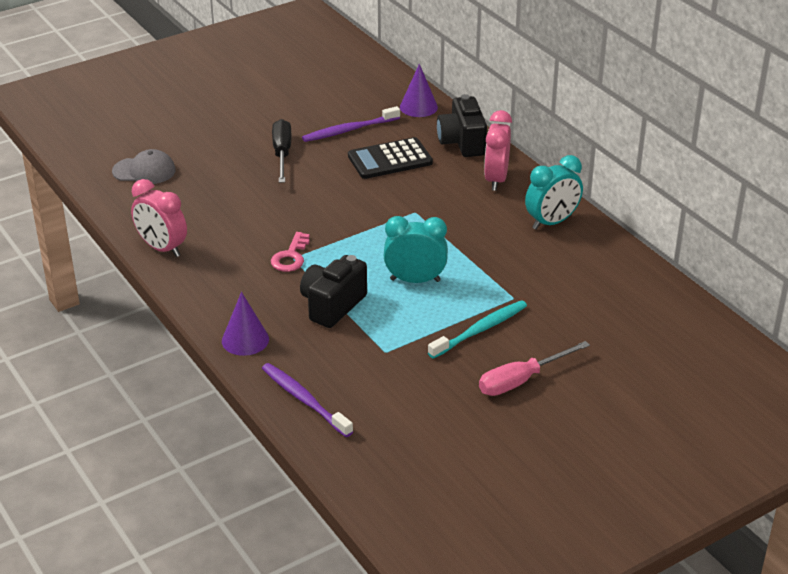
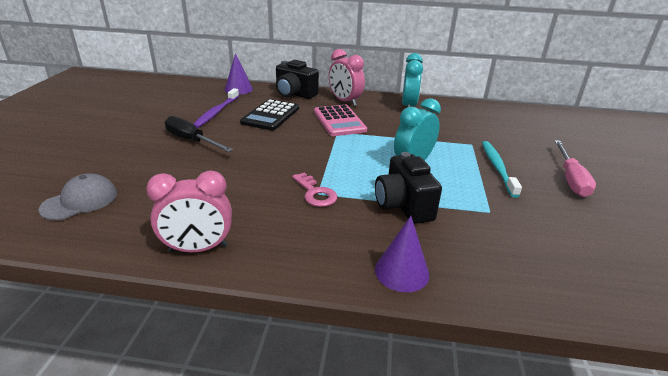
camera: 50 degrees left, 5 degrees down
(304, 400) = (529, 283): purple toothbrush -> none
(440, 201) = (339, 121): none -> pink calculator

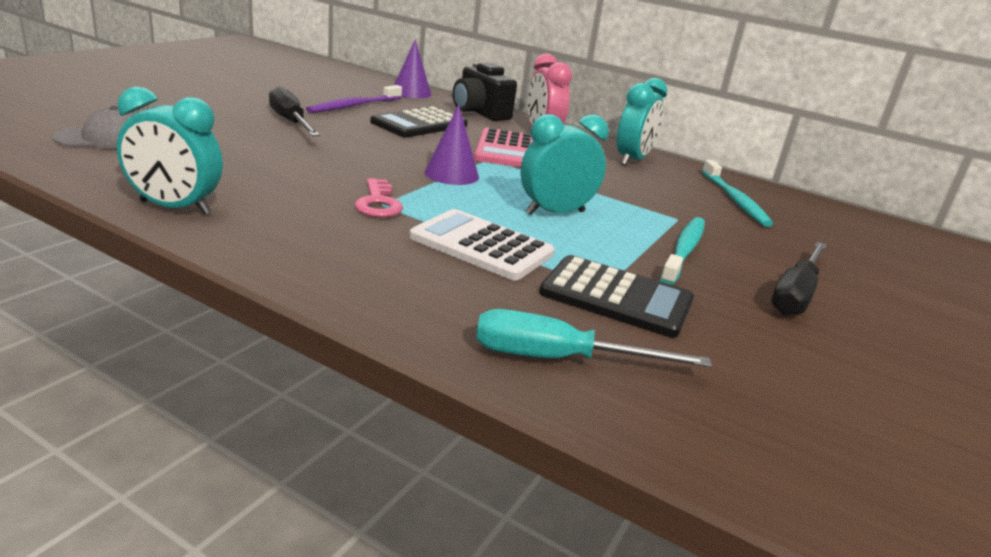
camera: 20 degrees right, 5 degrees down
(198, 248) = (175, 208): pink clock -> turquoise clock
(402, 272) = (390, 300): purple cone -> purple cone (451, 174)
(403, 206) = (481, 246): black camera -> white calculator
(482, 120) = (735, 200): none -> turquoise toothbrush
(502, 216) = (616, 297): none -> black calculator
(523, 276) = (559, 359): none -> turquoise screwdriver
(570, 179) = (795, 294): pink screwdriver -> black screwdriver

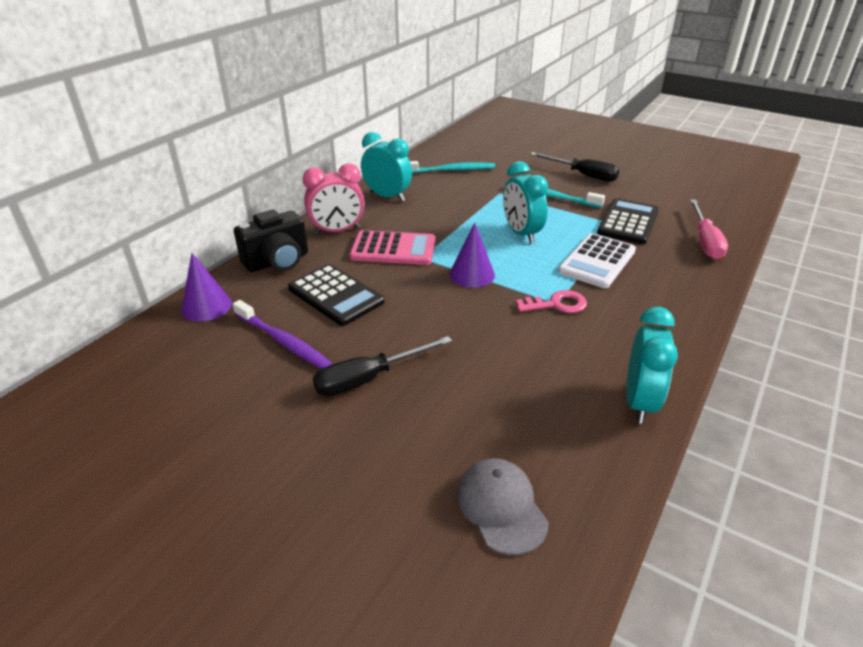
camera: 85 degrees left, 10 degrees up
(559, 359) = (705, 241): turquoise screwdriver -> pink screwdriver

